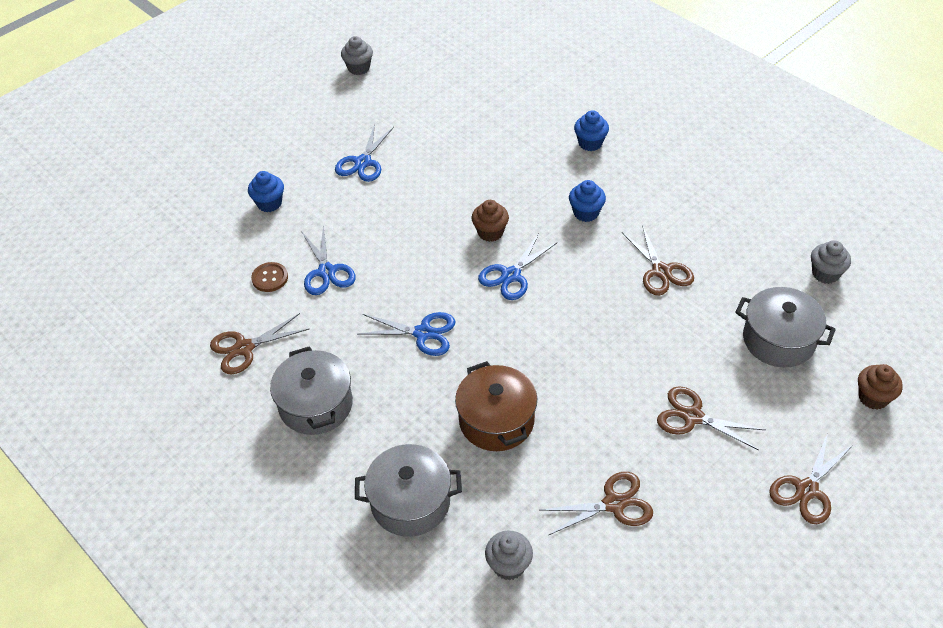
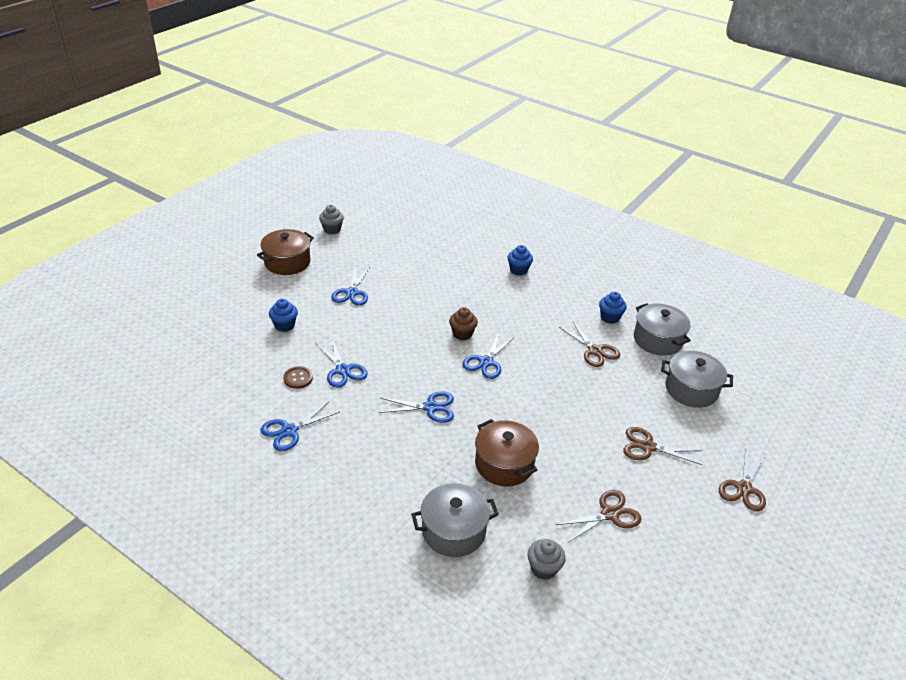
camera: 15 degrees left, 10 degrees down
(244, 348) = (289, 431): brown scissors -> blue scissors
(292, 113) = (287, 262): none -> brown pot
(316, 405) = (358, 467): grey pot -> grey pot (657, 340)
(586, 213) = (529, 316): blue cupcake -> blue cupcake (610, 317)
(825, 274) = (708, 344): grey cupcake -> none
(873, 397) = (768, 422): brown cupcake -> none

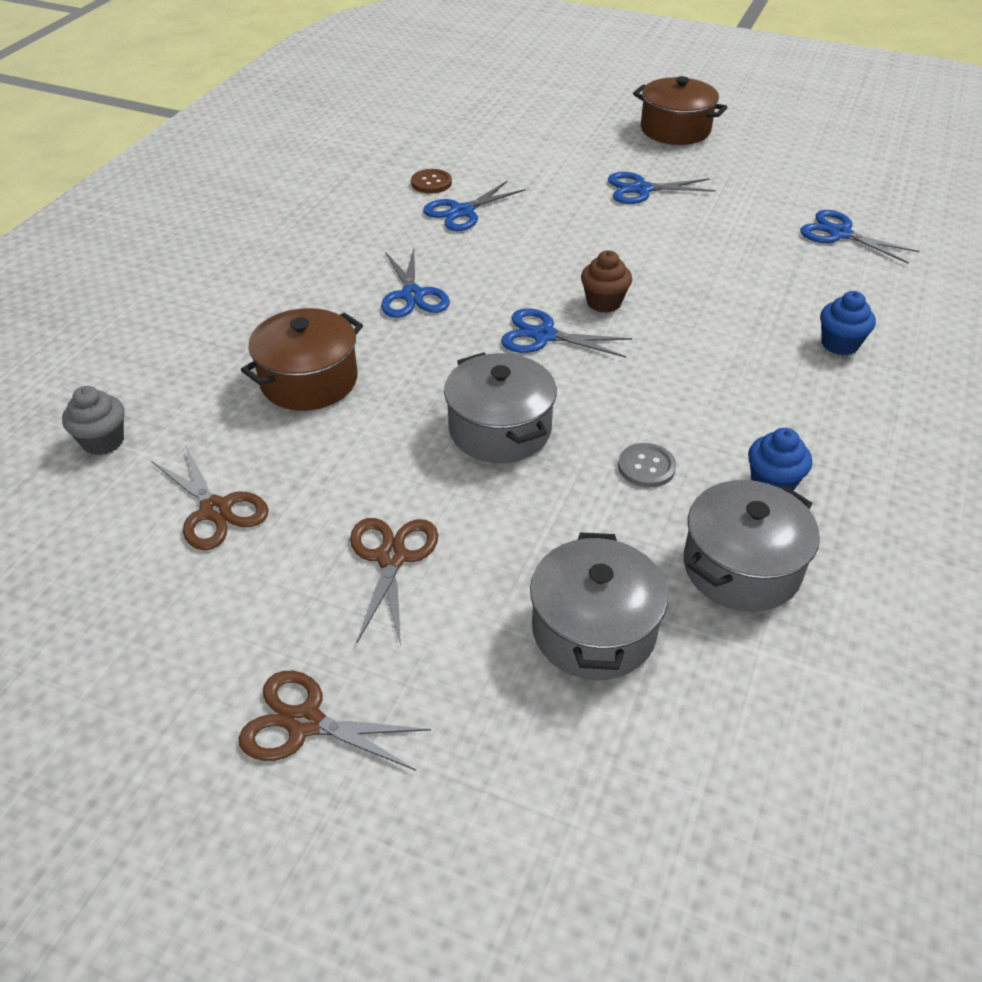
camera: 80 degrees right, 5 degrees up
(284, 325) = (533, 154): blue cupcake -> none
(289, 431) = (331, 195): blue scissors -> blue scissors (840, 234)
(332, 229) = (789, 147): grey cupcake -> none
(453, 531) = (172, 348): grey pot -> grey pot (500, 429)
(595, 351) = (646, 467): brown scissors -> grey button

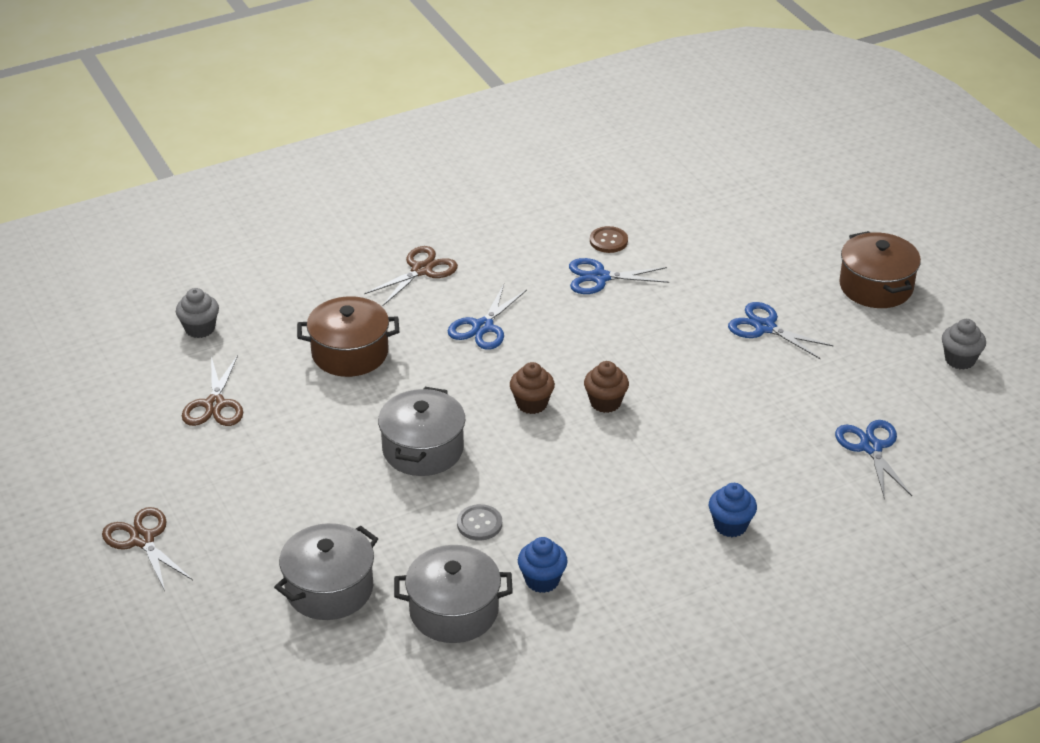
camera: 40 degrees right, 5 degrees down
(391, 558) = (273, 486): brown scissors -> brown scissors (421, 270)
(544, 336) = (532, 404): blue scissors -> brown cupcake
(800, 150) = (960, 360): none -> grey cupcake

